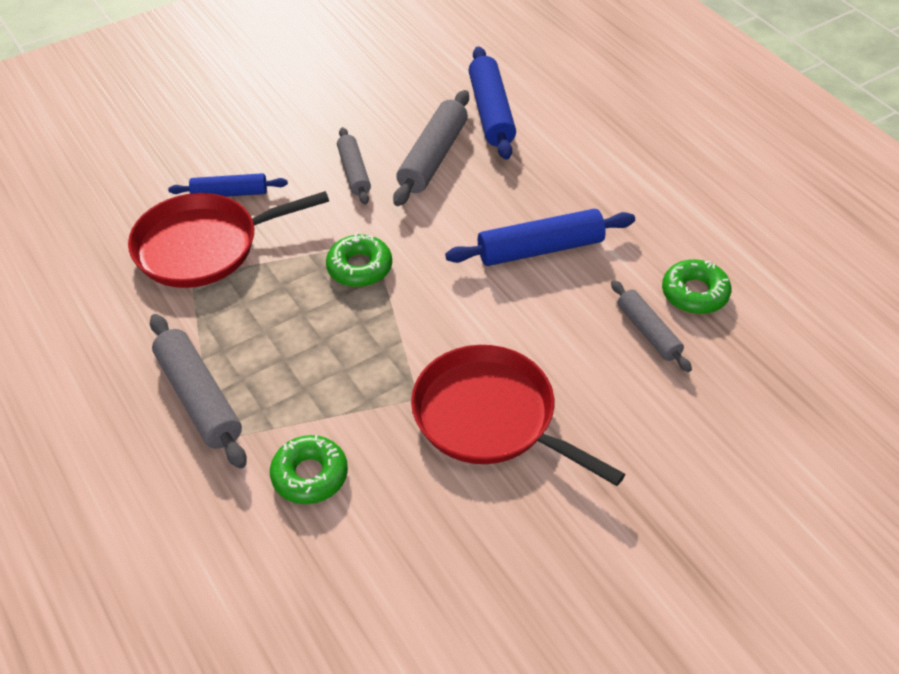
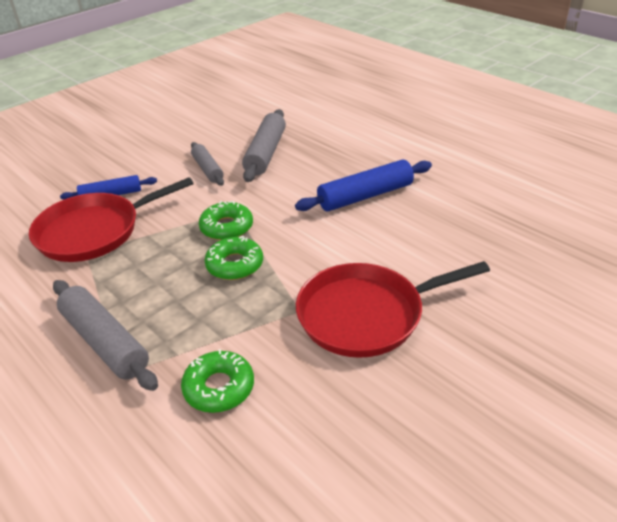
camera: 10 degrees left, 10 degrees down
(490, 417) = (366, 315): red pan -> red pan turned 45 degrees counterclockwise
(491, 112) = (300, 123): blue rolling pin -> none
(648, 332) = (469, 236): grey rolling pin -> none
(695, 293) = (493, 206): green donut -> green donut (235, 265)

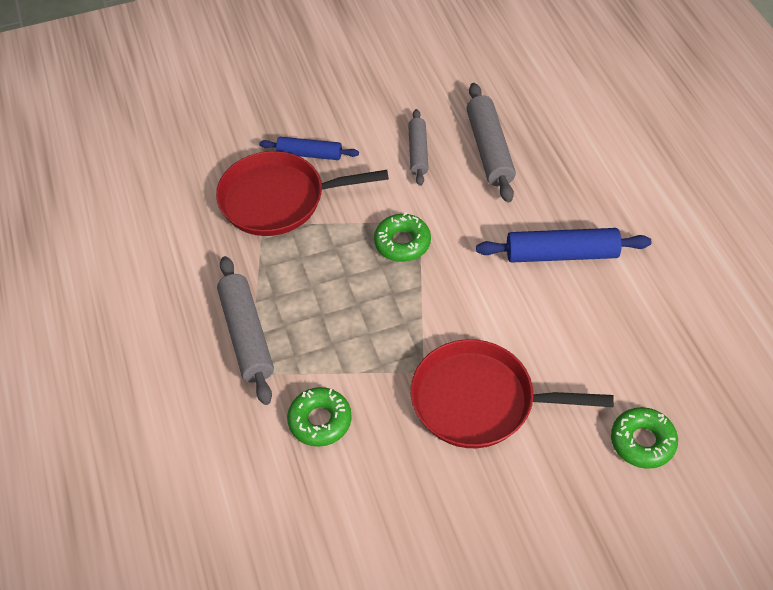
camera: 25 degrees right, 15 degrees up
(235, 265) = (389, 294): green donut -> green donut (642, 442)
(265, 153) = (489, 149): grey rolling pin -> grey rolling pin turned 45 degrees counterclockwise

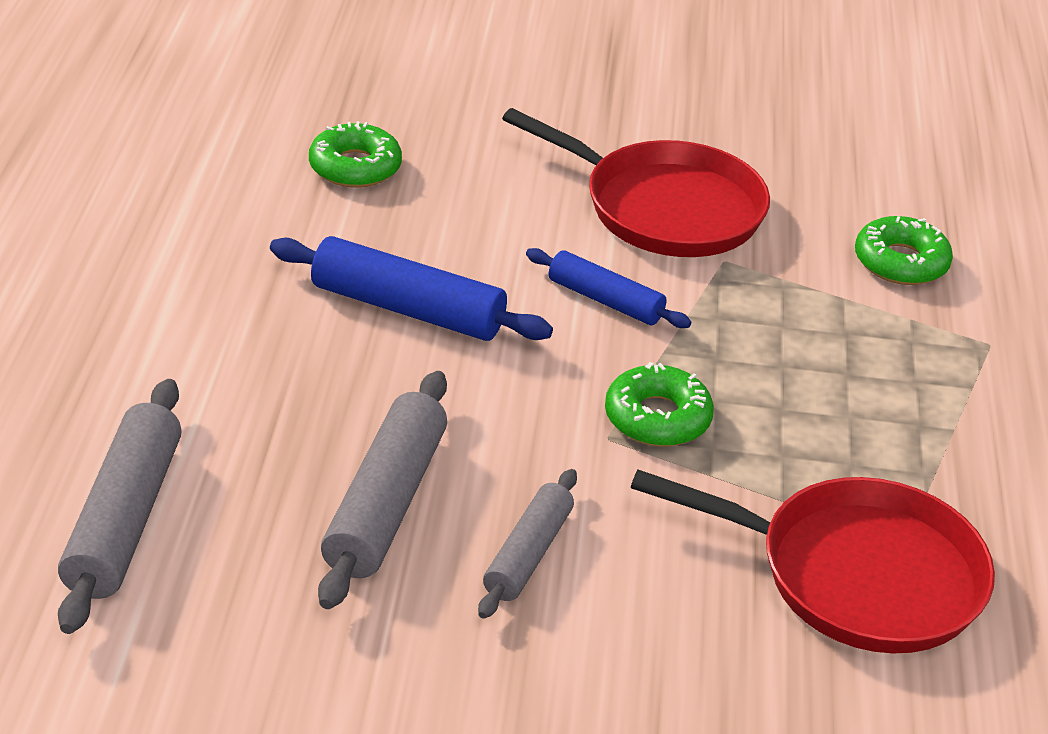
camera: 160 degrees left, 15 degrees down
(247, 335) = (982, 390): grey rolling pin -> grey rolling pin (124, 519)
(309, 154) = (755, 640): blue rolling pin -> blue rolling pin (605, 300)
(642, 442) = (489, 112): green donut -> green donut (355, 167)

